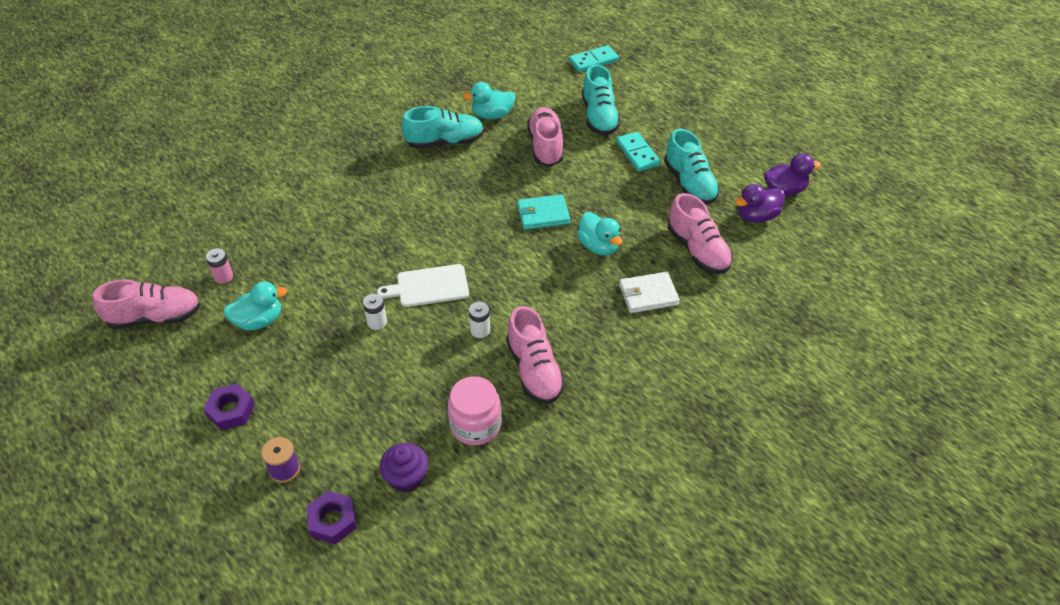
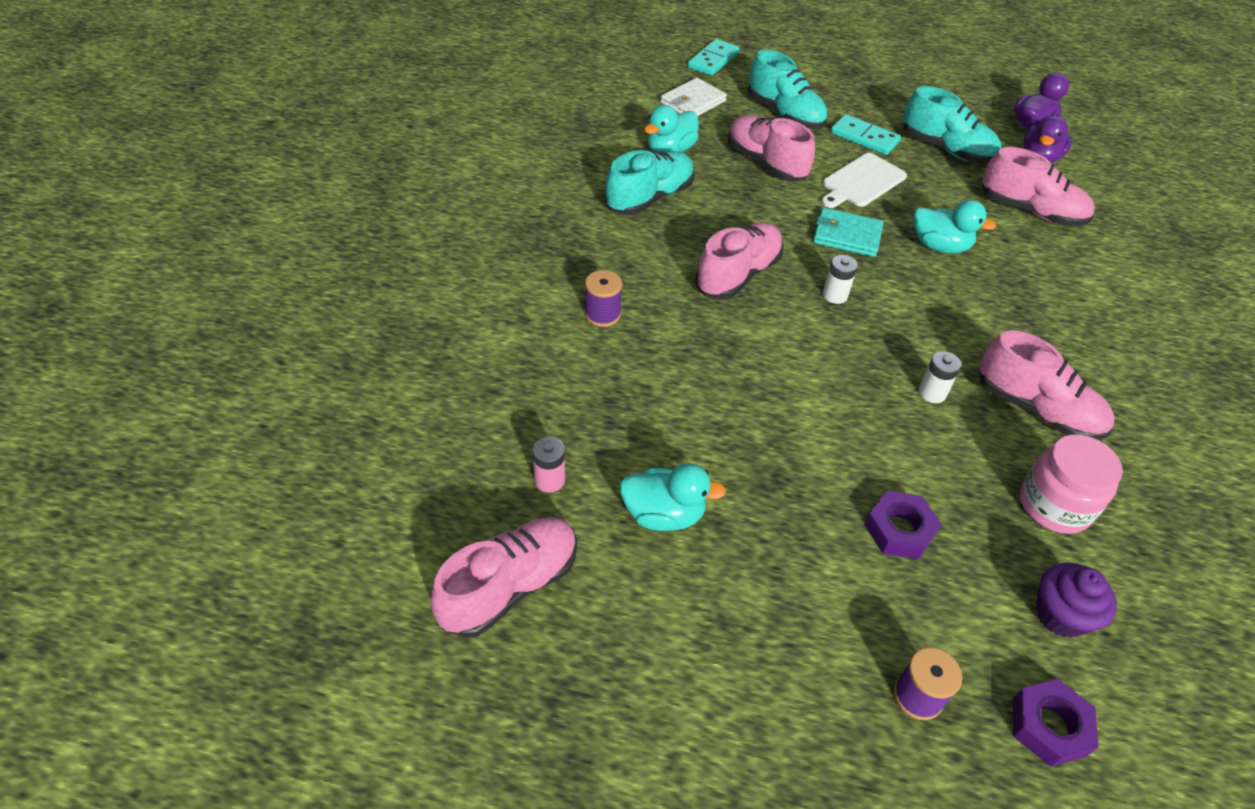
camera: 35 degrees left, 0 degrees up
(231, 410) = (761, 658): purple nut -> purple nut (899, 530)
(259, 321) = (663, 514): turquoise duck -> turquoise duck turned 60 degrees clockwise
(341, 201) = (602, 314): none -> purple spool
(377, 322) = (810, 441): white battery -> white battery (835, 295)
(429, 286) = (820, 369): white cutting board -> white cutting board (861, 182)
(444, 211) = (738, 275): none -> pink shoe
(543, 214) = (846, 235): turquoise wallet -> turquoise wallet turned 60 degrees clockwise
(648, 295) = (1042, 275): white wallet -> white wallet (693, 102)

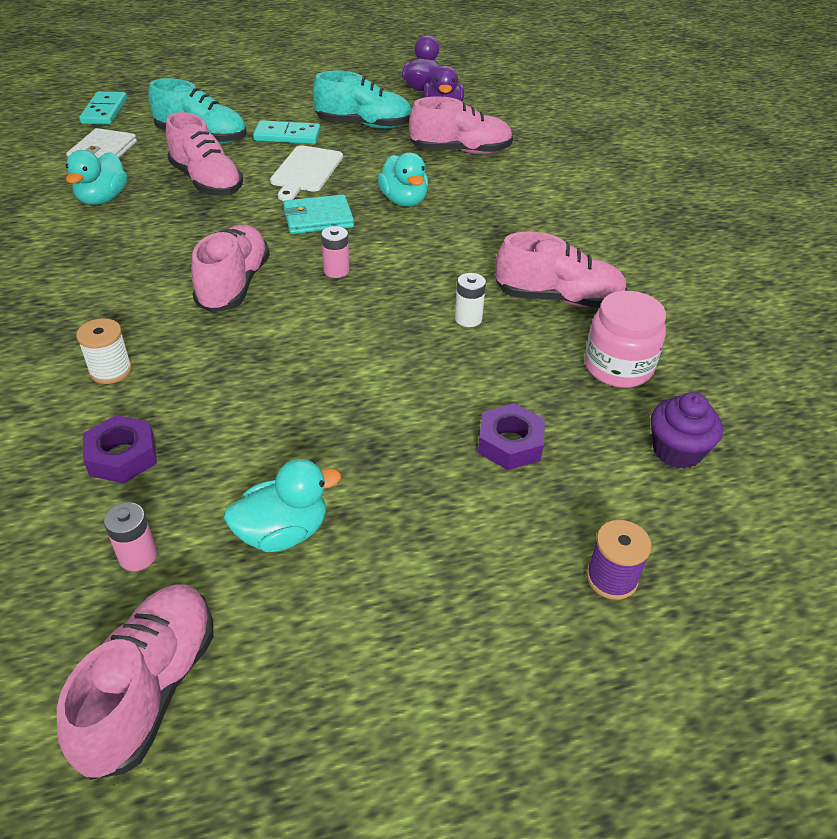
camera: 30 degrees left, 5 degrees down
(602, 314) = (110, 370): purple spool -> white spool
(650, 198) = (104, 247): turquoise shoe -> none
(766, 163) = (207, 182): pink shoe -> pink shoe turned 150 degrees counterclockwise
(835, 295) = (336, 270): white battery -> pink battery
(939, 246) = (404, 201): turquoise duck -> turquoise duck turned 75 degrees clockwise
(1049, 726) = (725, 546): purple nut -> purple nut (122, 456)

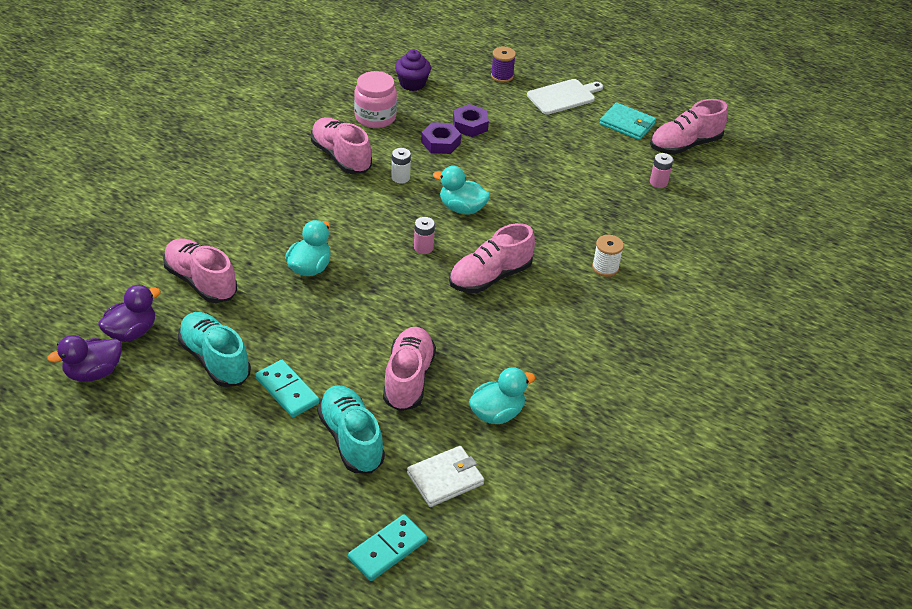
camera: 135 degrees left, 0 degrees up
(122, 456) = (634, 222): purple nut -> purple nut (440, 143)
(283, 532) = (597, 155): turquoise duck -> turquoise duck (462, 208)
(305, 171) = (329, 340): white cutting board -> white cutting board (563, 96)
(318, 218) = (381, 291): turquoise wallet -> turquoise wallet (627, 124)

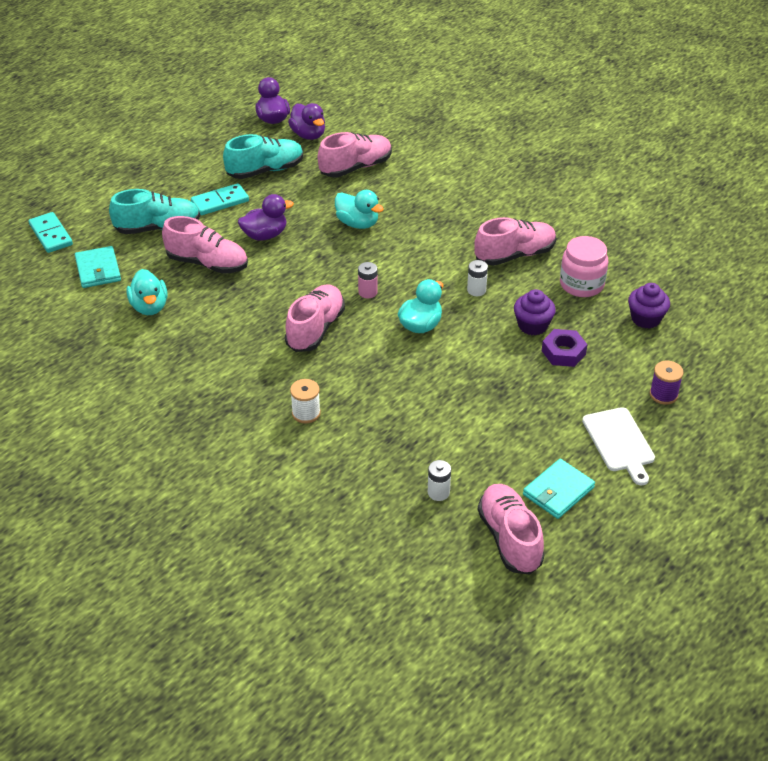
camera: 105 degrees right, 0 degrees up
(346, 339) = (265, 235): none -> purple duck
(440, 143) = (532, 325): purple nut -> purple cupcake
(445, 478) = (98, 270): white wallet -> turquoise wallet
(490, 277) = (315, 329): pink shoe -> pink shoe turned 45 degrees clockwise
(658, 182) = (438, 492): pink battery -> white battery

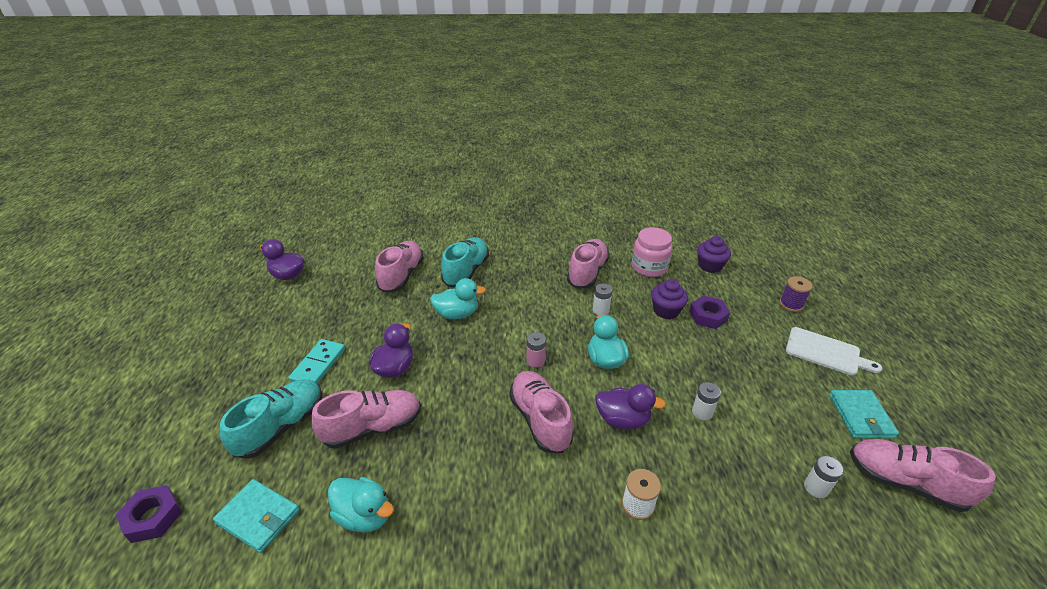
camera: 45 degrees left, 5 degrees down
(51, 235) = (153, 517): turquoise domino -> purple nut
(265, 170) = (329, 316): turquoise shoe -> turquoise shoe (466, 271)
(308, 135) = (334, 272): purple duck -> purple duck (622, 419)
(436, 403) = (702, 412): none -> white battery

